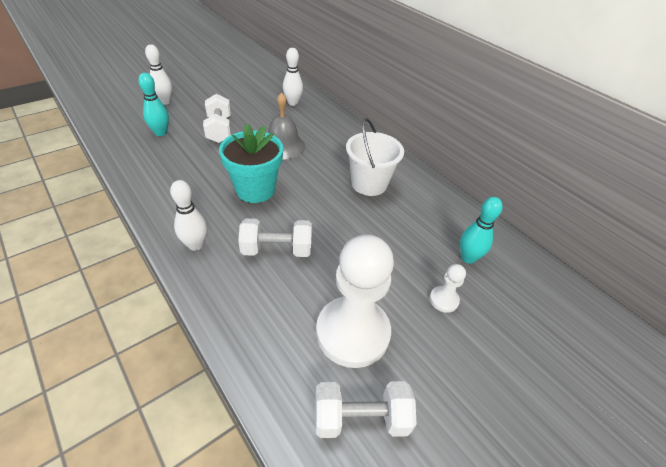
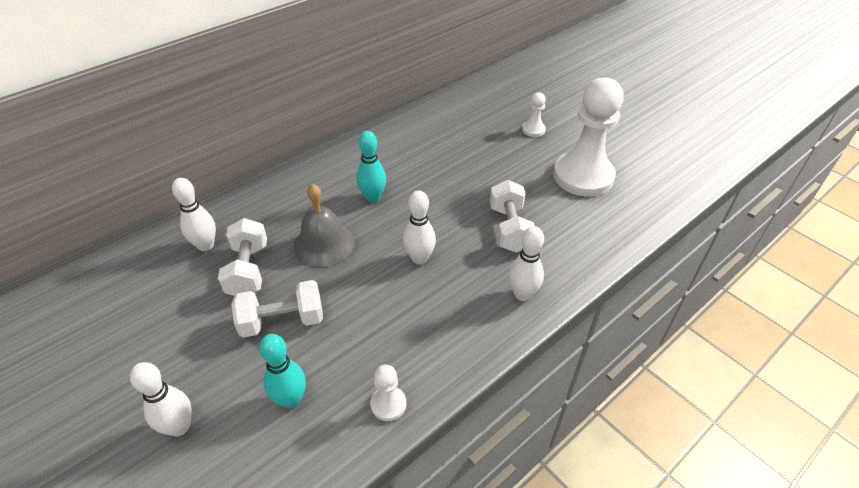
camera: 90 degrees left, 0 degrees up
(135, 167) = (388, 404): none -> white pawn
(255, 190) = (419, 258): turquoise flower pot -> white bowling pin
(361, 418) = (647, 171): white dumbbell -> white dumbbell (248, 270)
(369, 184) = (394, 168): white bucket -> none
(468, 258) = (484, 114): turquoise bowling pin -> turquoise bowling pin (373, 197)

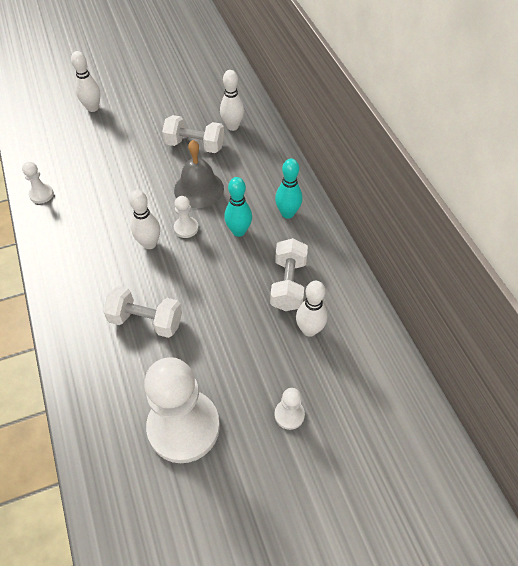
camera: 110 degrees right, 10 degrees up
(282, 321) = (138, 156): white dumbbell -> white dumbbell (288, 284)
(290, 399) = (77, 152): turquoise bowling pin -> turquoise bowling pin (287, 213)
(385, 236) = (186, 228): none -> white pawn
(522, 294) = (72, 299): white bowling pin -> white bowling pin (309, 330)

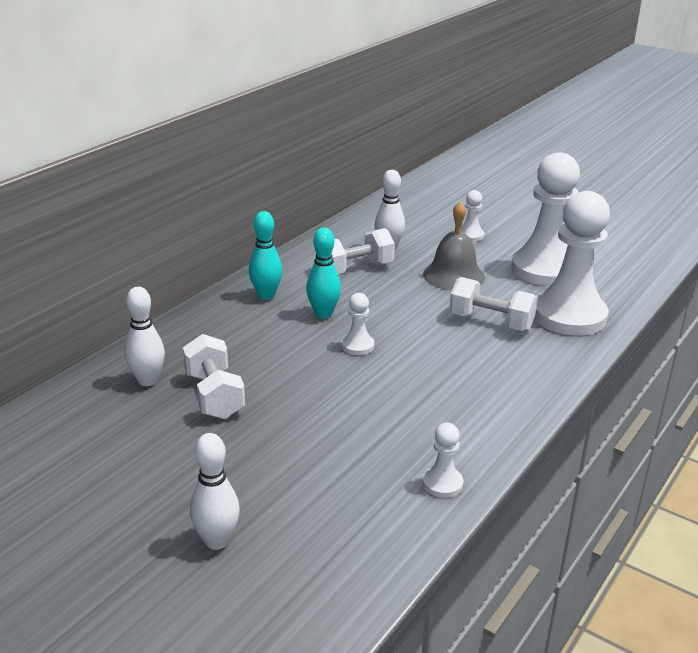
camera: 125 degrees left, 25 degrees down
(107, 381) = (569, 316): none -> white pawn
(146, 321) = (491, 322): white dumbbell -> white dumbbell turned 45 degrees counterclockwise
(149, 244) = (407, 359): white bowling pin -> none
(199, 189) = (290, 361): grey bell -> grey bell (453, 275)

